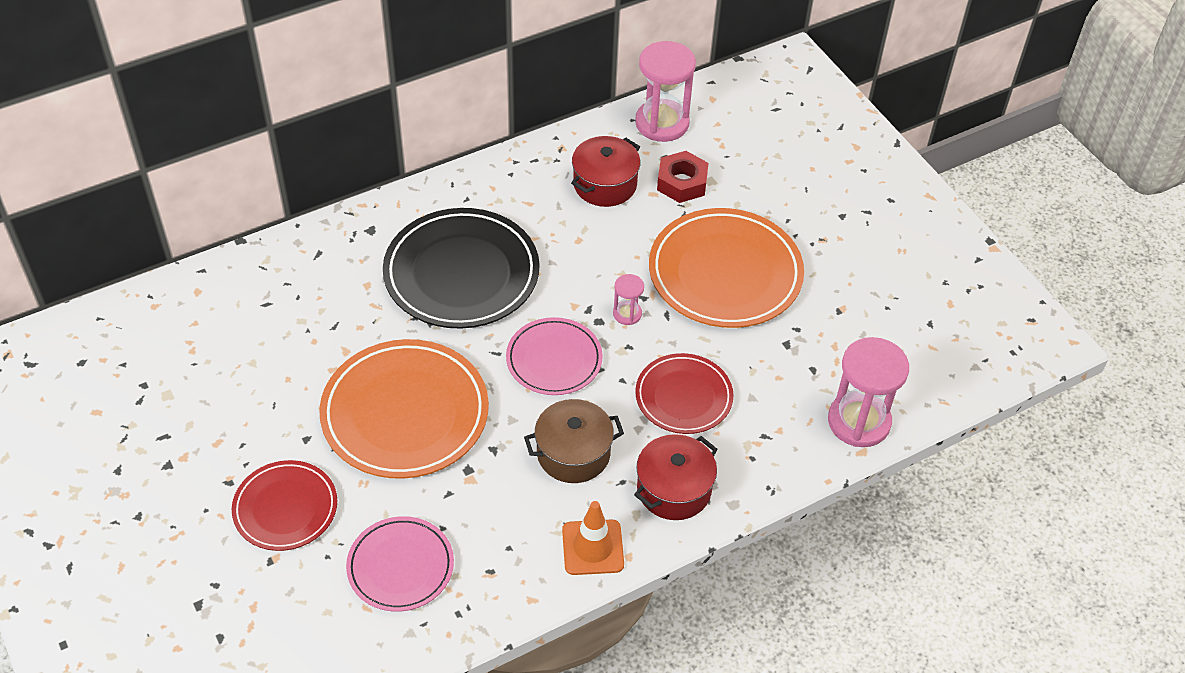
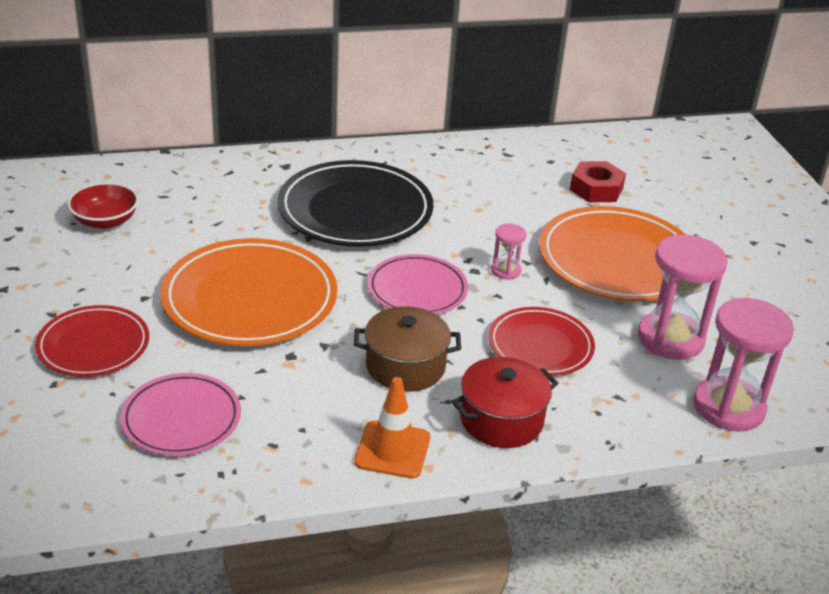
camera: 15 degrees right, 15 degrees down
(224, 352) = (105, 221): none -> red bowl
(605, 184) = (520, 176): red pot -> none
(662, 123) = (591, 146): pink hourglass -> pink hourglass (670, 339)

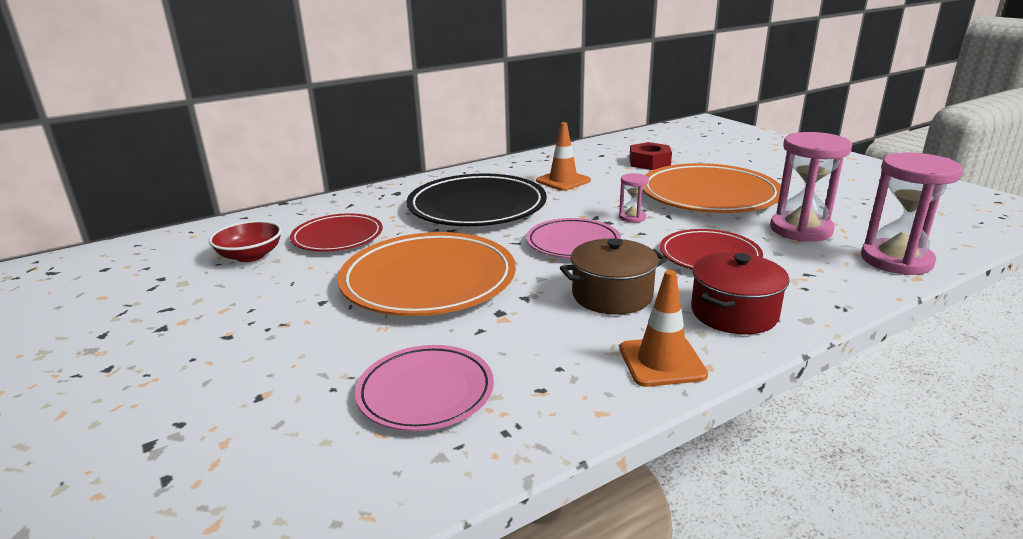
camera: 15 degrees left, 10 degrees down
(93, 346) = (288, 352): red plate -> red plate (337, 237)
(474, 194) = (563, 181): none -> orange traffic cone

